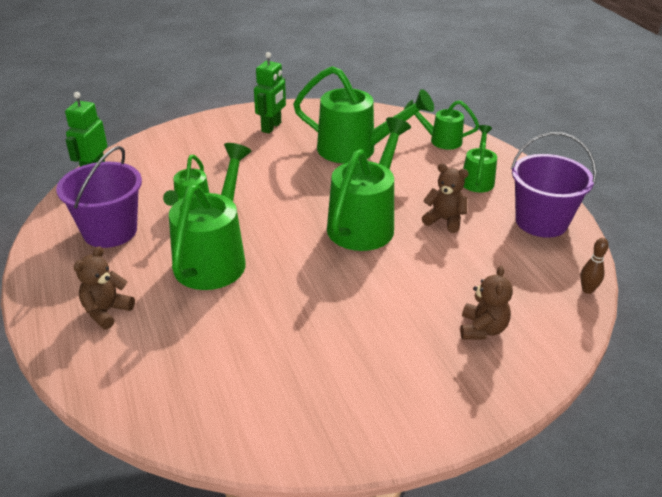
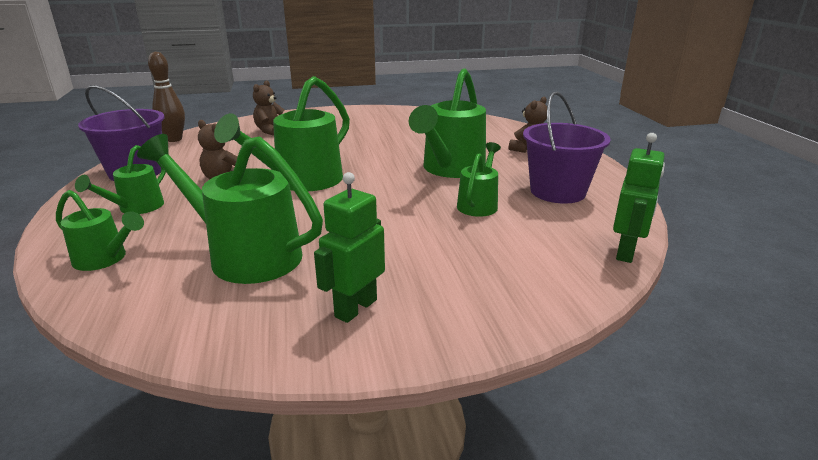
camera: 170 degrees left, 10 degrees down
(587, 290) = (174, 139): brown bowling pin -> brown bowling pin, size x1.77

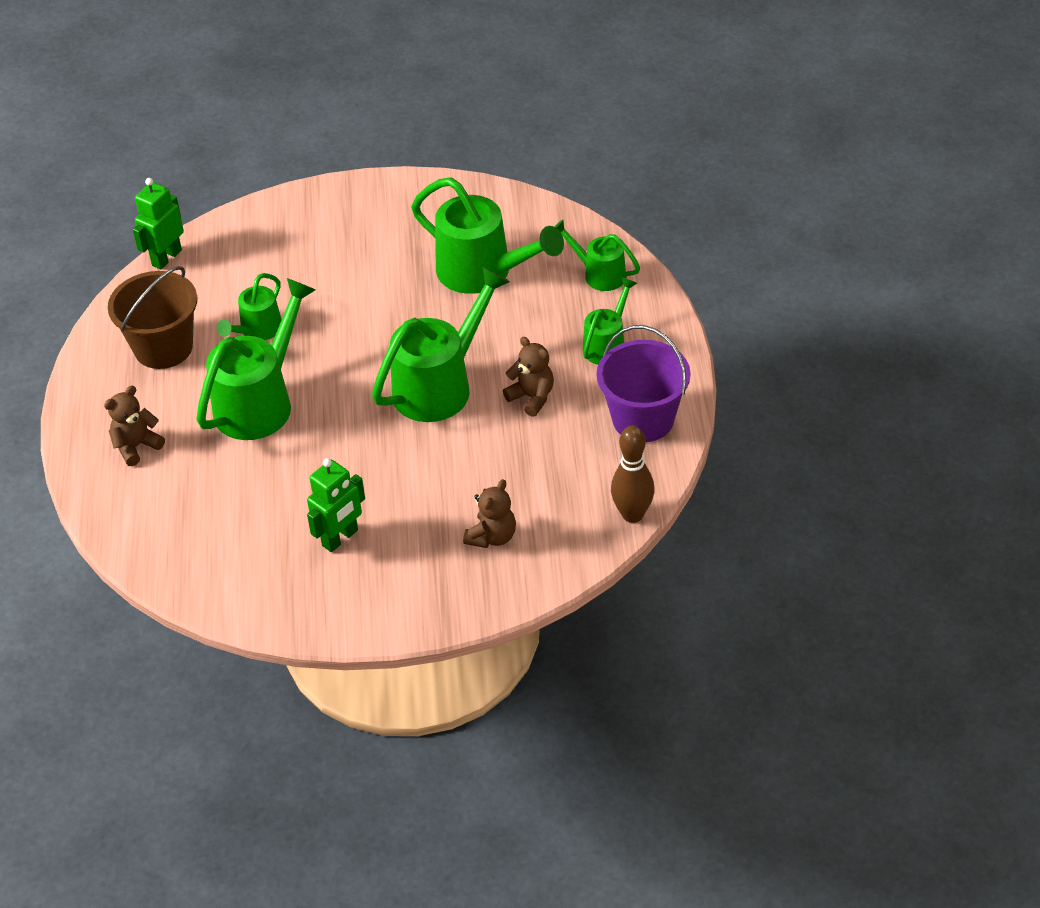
camera: 170 degrees left, 20 degrees up
(355, 308) = (397, 217): green robot -> green robot (340, 538)
(557, 191) = (163, 347): purple bucket -> brown bucket

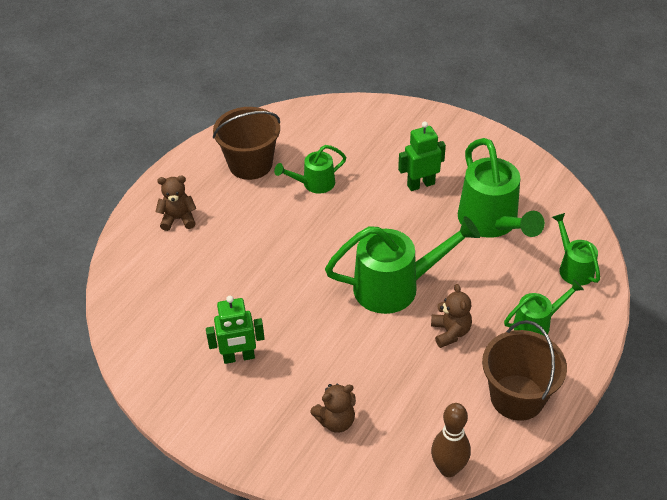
camera: 35 degrees right, 0 degrees up
(166, 258) = (303, 108): green robot -> green robot (420, 184)
(260, 401) = (274, 232): green watering can -> none
(643, 419) = (517, 397): purple bucket -> brown bucket

